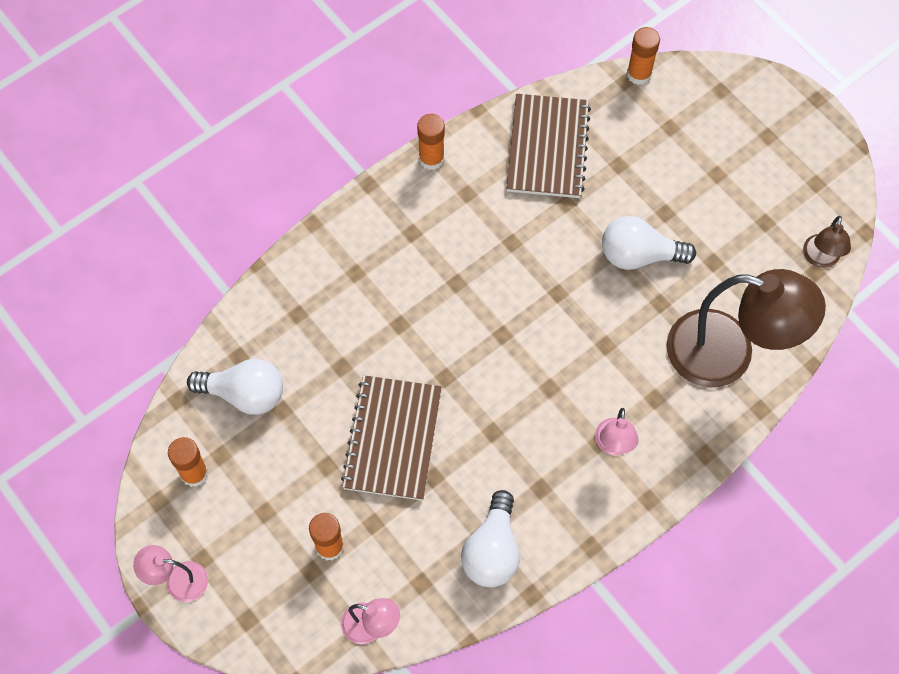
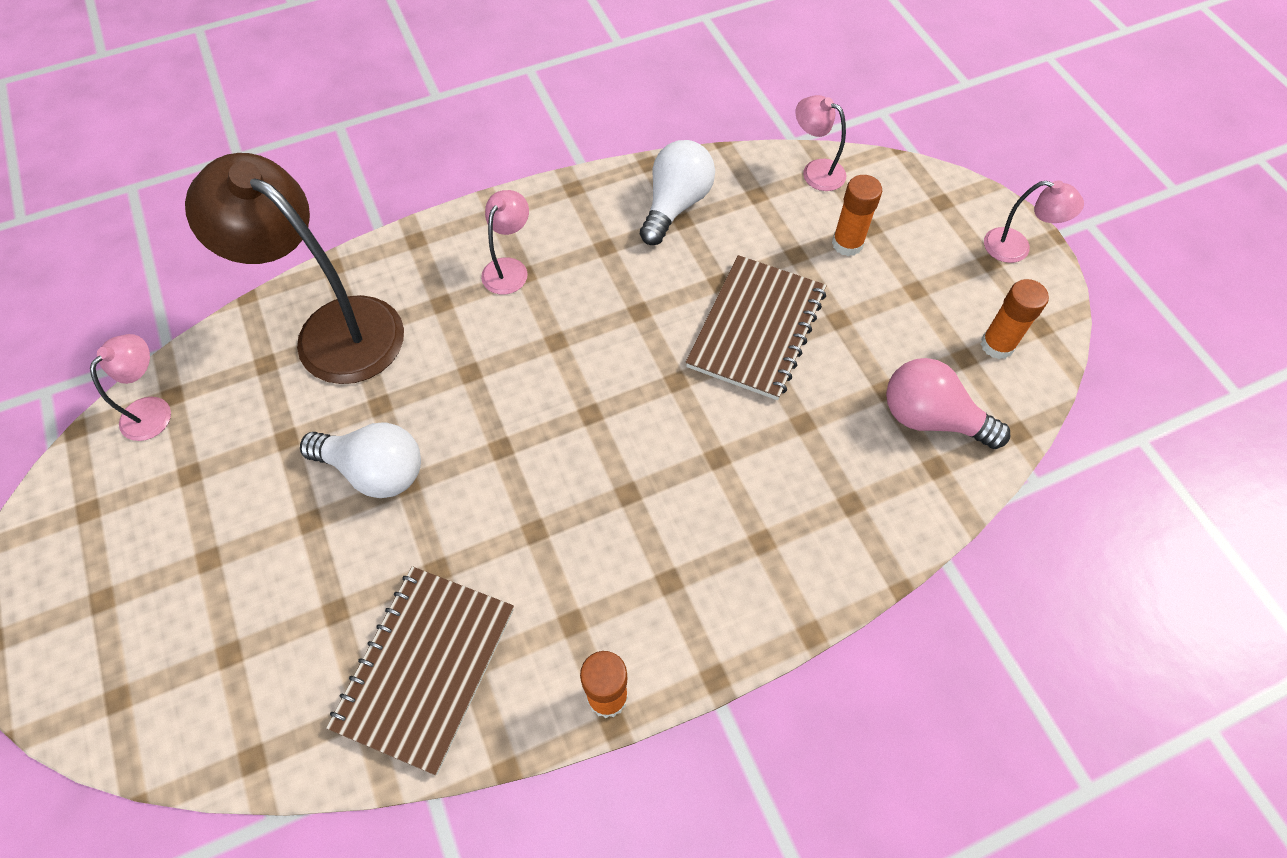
camera: 165 degrees left, 5 degrees down
(244, 394) = (931, 418): white light bulb -> pink light bulb
(639, 74) = (222, 767): orange glue stick -> none
(820, 258) = (154, 410): brown lamp -> pink lamp

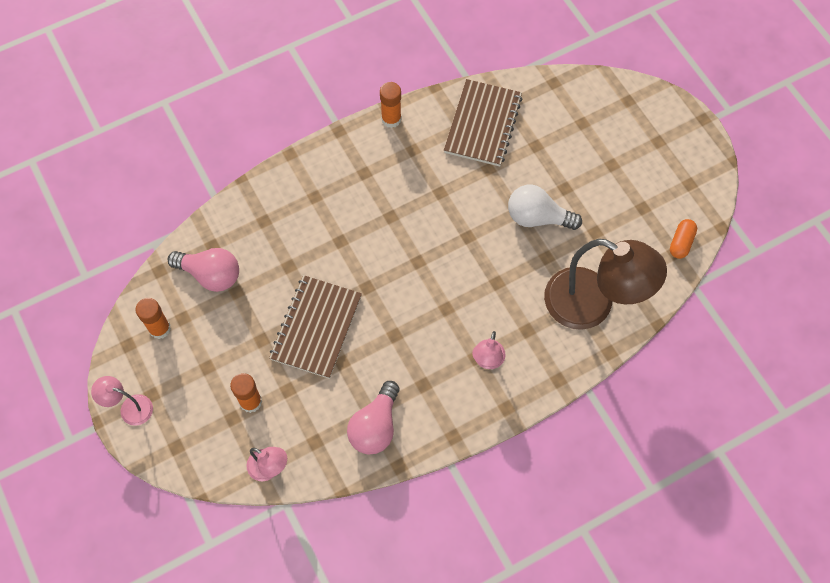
camera: 175 degrees right, 5 degrees up
(154, 410) = (681, 243): pink lamp -> orange capsule
(675, 205) = (375, 426): white light bulb -> pink light bulb

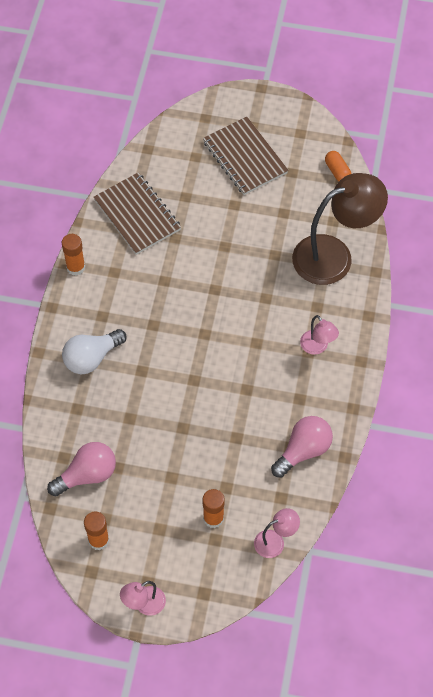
camera: 50 degrees left, 5 degrees down
(316, 327) = (195, 434): brown notebook -> brown notebook (245, 157)
(375, 426) = (303, 451): pink light bulb -> pink light bulb turned 105 degrees counterclockwise
(537, 217) = (240, 237): white light bulb -> white light bulb (91, 358)

